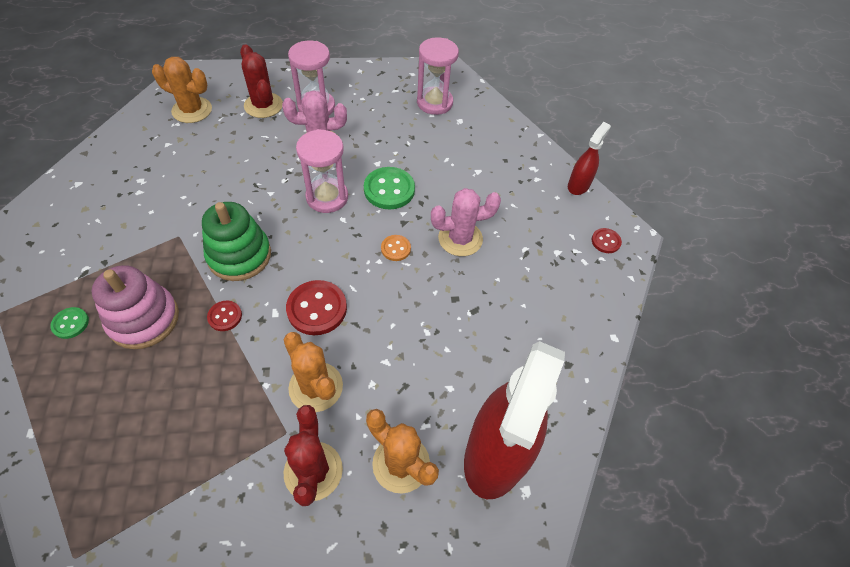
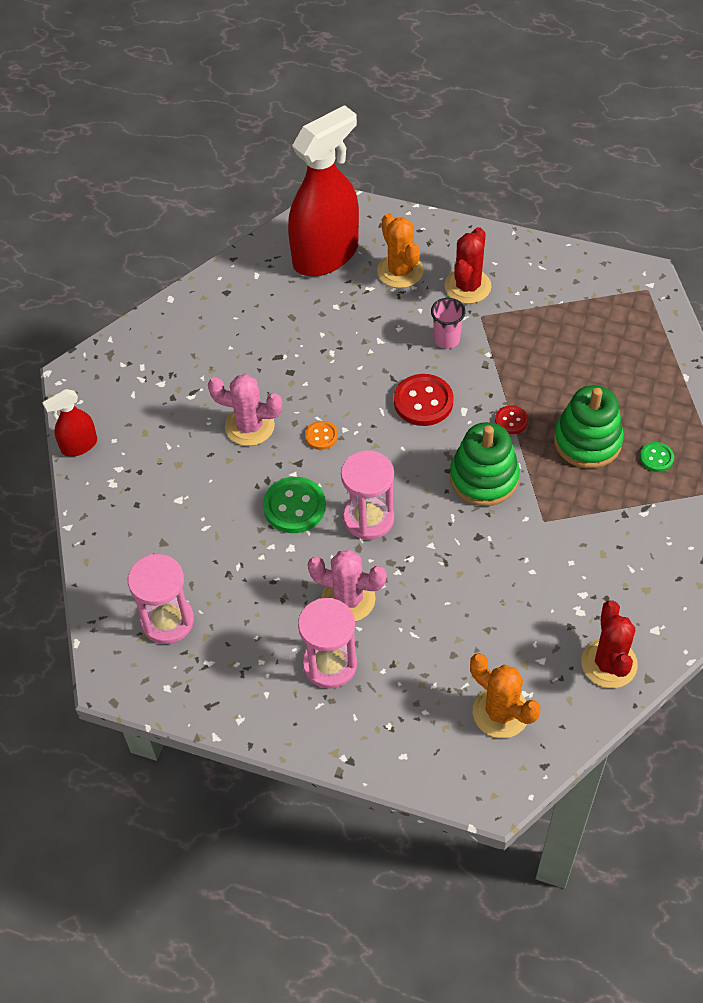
camera: 150 degrees left, 0 degrees up
(144, 319) = (587, 441): pink stacking toy -> green stacking toy
(263, 105) = (401, 690): red cactus -> red cactus (609, 663)
(316, 387) = (446, 339): orange cactus -> pink cup
(605, 241) = (104, 378): red button -> none

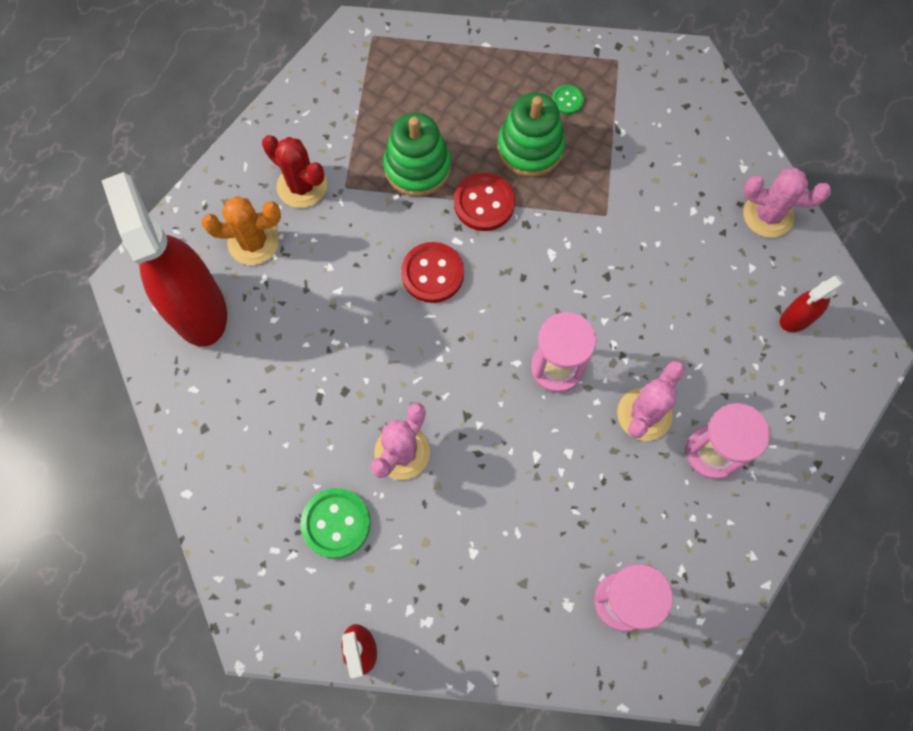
camera: 75 degrees left, 15 degrees up
(294, 506) = (520, 435): green button -> green button (336, 523)
(321, 436) = (441, 383): orange button -> none
(446, 339) = (362, 227): pink cup -> none
(484, 478) = (542, 249): green stacking toy -> green stacking toy (417, 167)
(500, 712) = (796, 318): orange cactus -> red spray bottle
(511, 421) = (484, 203): red button -> red button, size x1.83
(609, 663) = (768, 215): red cactus -> pink cactus

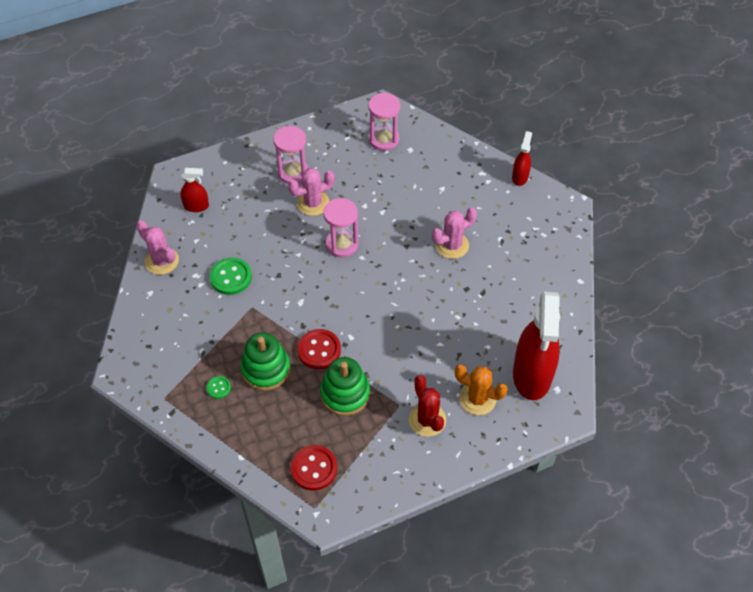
camera: 150 degrees left, 15 degrees down
(336, 523) = (505, 231): green button -> green button (231, 277)
(432, 273) = (377, 325): red button -> red button (314, 468)

